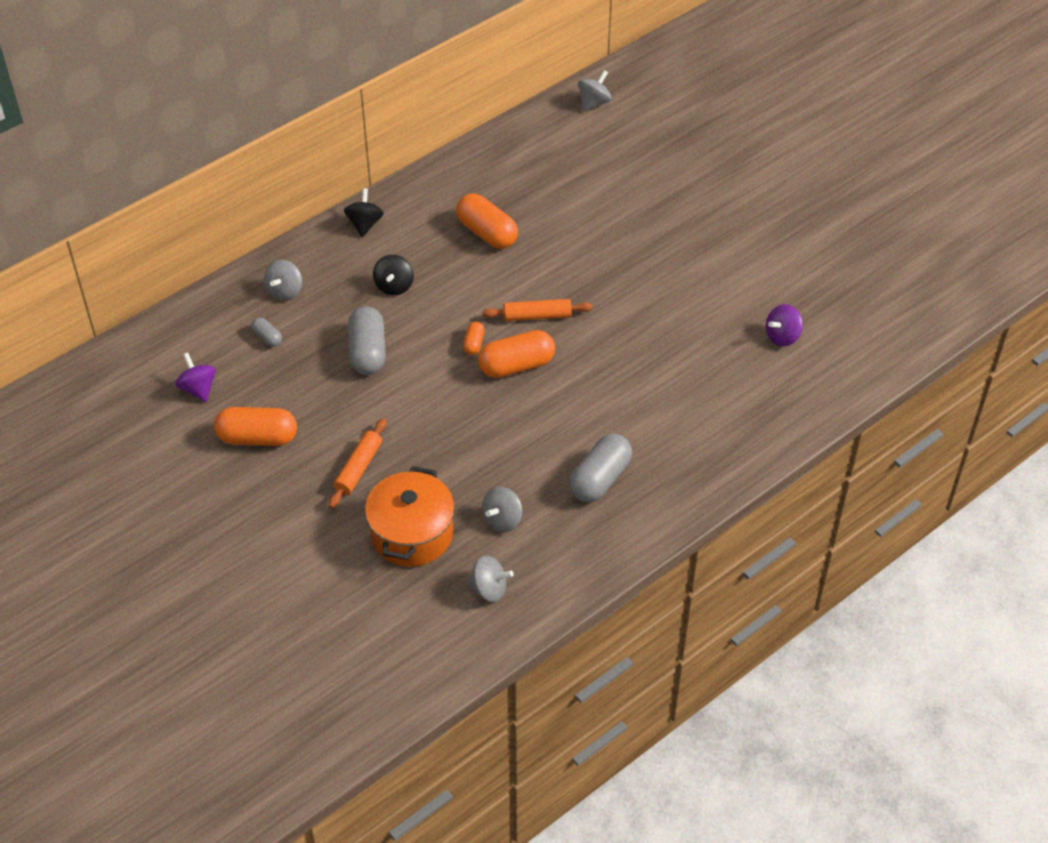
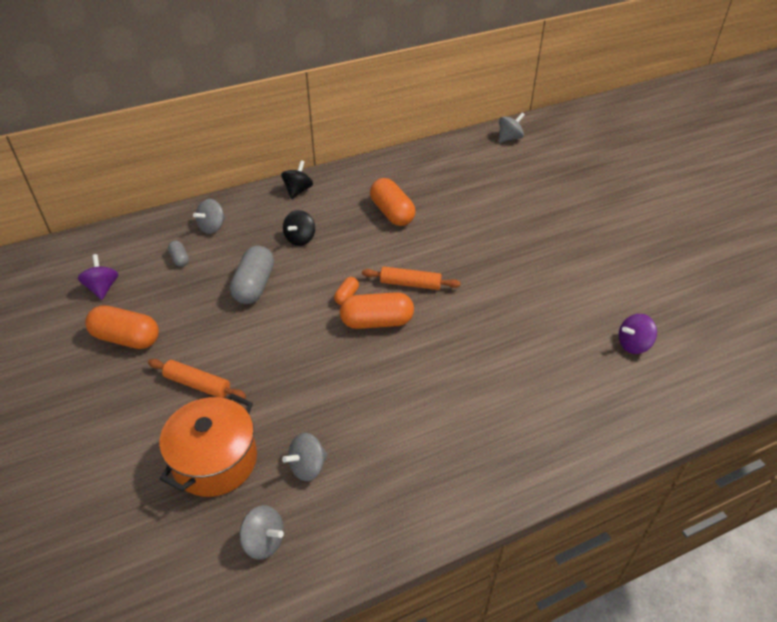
camera: 15 degrees right, 5 degrees down
(358, 468) = (197, 384): orange rolling pin -> orange rolling pin turned 75 degrees clockwise
(600, 479) = (418, 446): grey capsule -> none

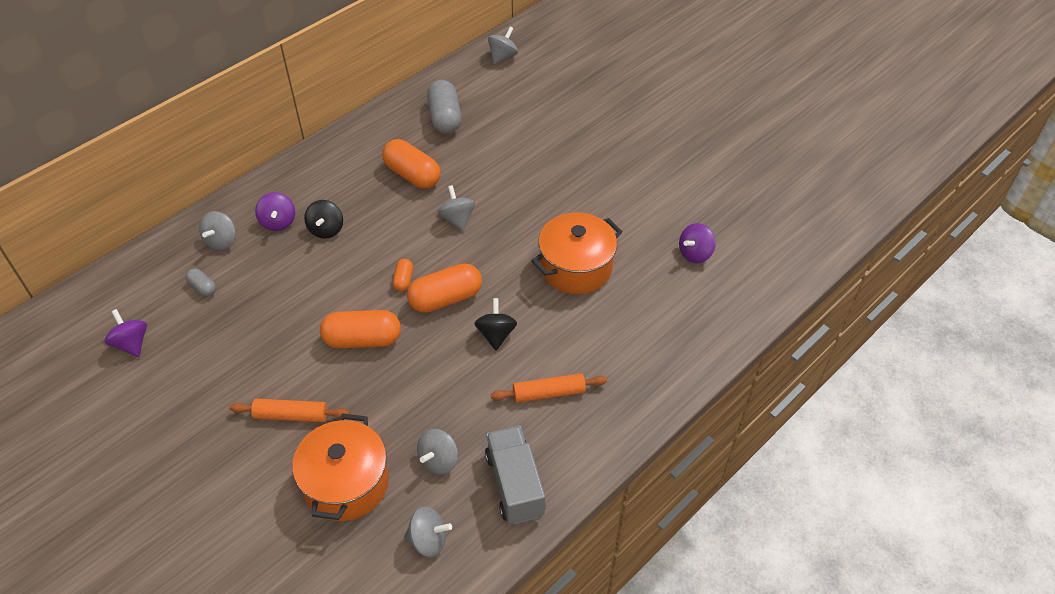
camera: 20 degrees left, 5 degrees up
(126, 338) = (189, 390): orange capsule -> orange capsule (362, 340)
(254, 285) = (301, 295): grey capsule -> grey capsule (445, 118)
(264, 223) = (278, 222): none -> purple spinning top
(298, 190) = (298, 174): black spinning top -> black spinning top (496, 334)
(369, 514) = (515, 484): none -> grey truck
(410, 284) = (463, 249): orange rolling pin -> orange rolling pin (548, 393)
(416, 257) = (457, 219): none -> grey spinning top
(509, 326) = (576, 268): none -> orange pot

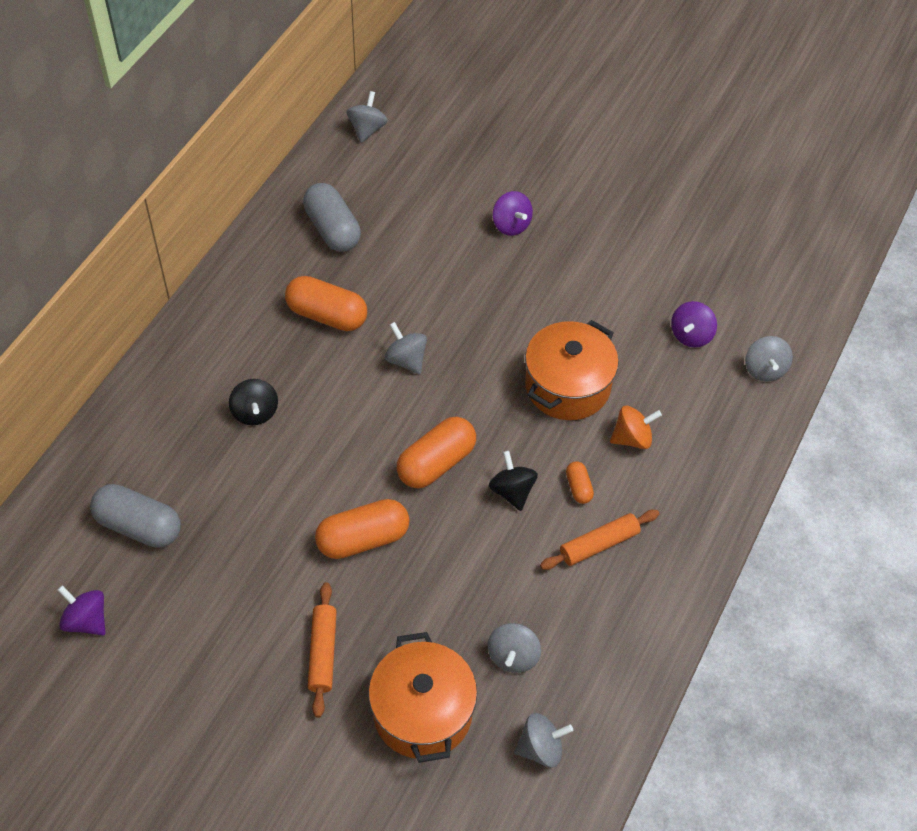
camera: 20 degrees left, 5 degrees up
(203, 287) = (139, 526): grey capsule -> grey capsule, size x2.02
(221, 241) = (132, 461): grey spinning top -> grey spinning top (764, 369)
(278, 222) = (191, 418): purple spinning top -> purple spinning top (511, 225)
(291, 415) = (323, 653): orange rolling pin -> orange rolling pin turned 75 degrees counterclockwise
(403, 280) = (377, 453): orange capsule -> orange capsule (578, 487)
(515, 484) = (606, 659): grey truck -> none
(612, 319) = (632, 438): none -> orange spinning top

